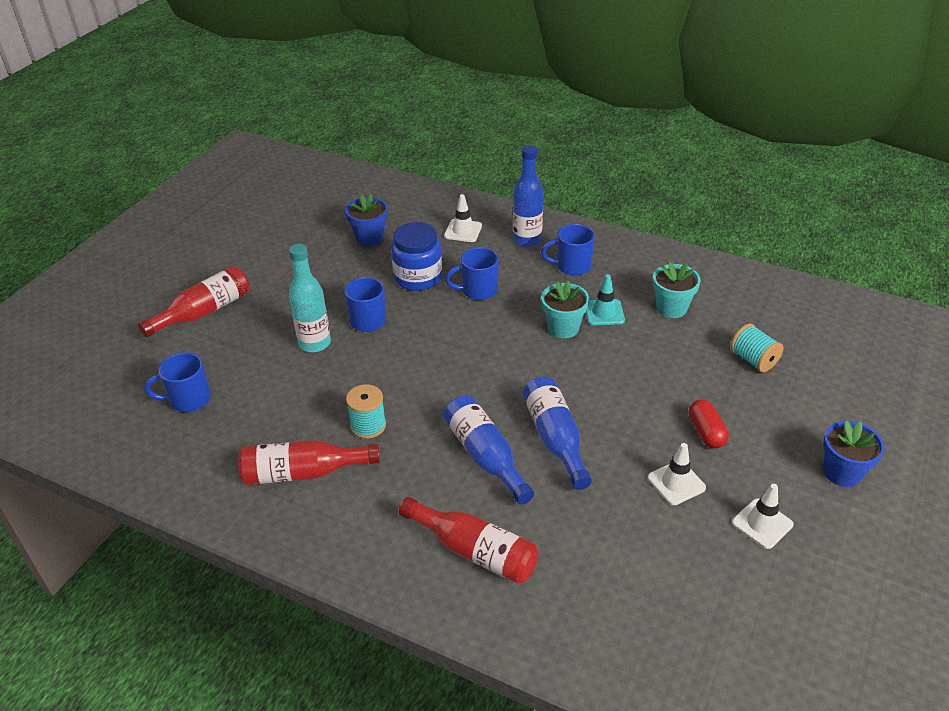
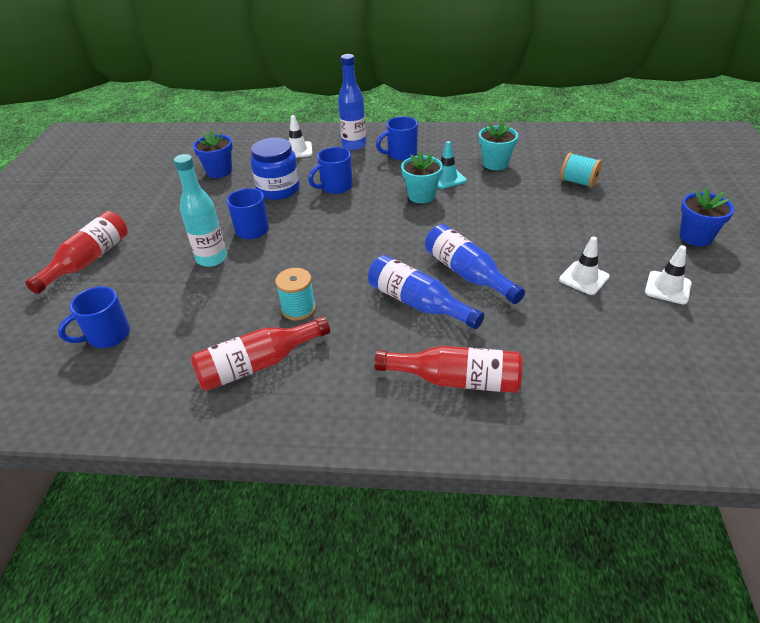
camera: 20 degrees left, 0 degrees up
(706, 432) = (580, 237): red capsule -> none

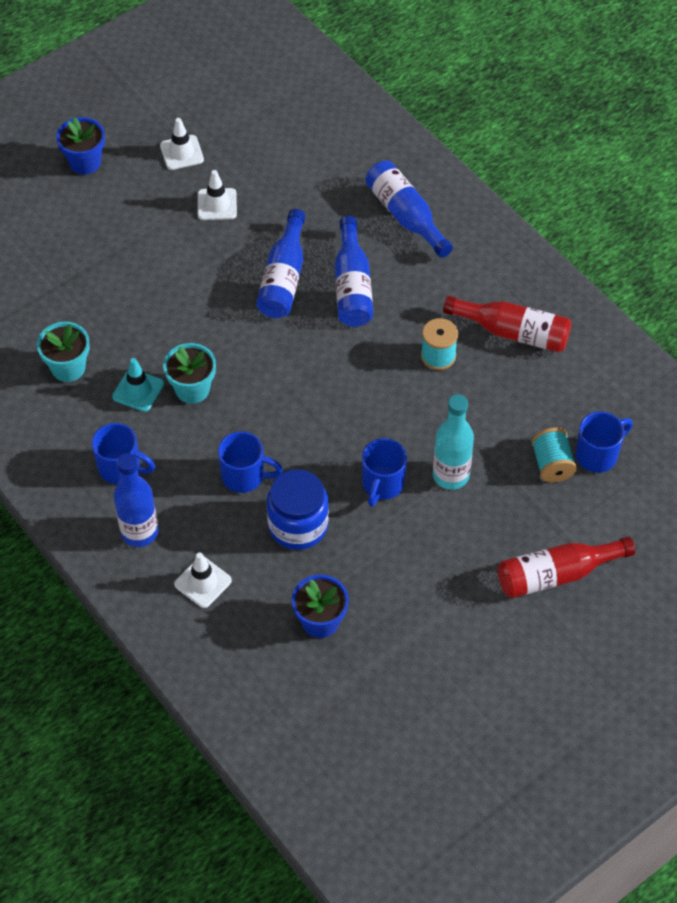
camera: 135 degrees left, 15 degrees up
(107, 336) = (598, 454): blue mug -> blue mug turned 45 degrees counterclockwise
(456, 380) = (406, 216): red bottle -> blue bottle
(578, 182) = (50, 280): turquoise spool -> turquoise spool (552, 464)

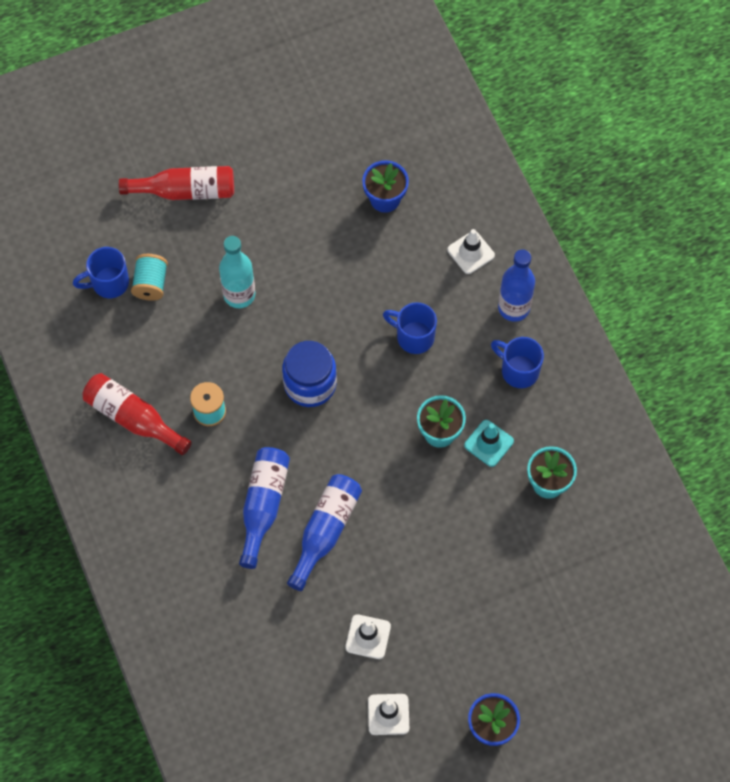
camera: 165 degrees left, 10 degrees up
(298, 525) = (380, 282): blue jar -> blue jar (310, 384)
(382, 484) = (299, 300): blue mug -> none
(406, 216) = (186, 574): blue bottle -> none

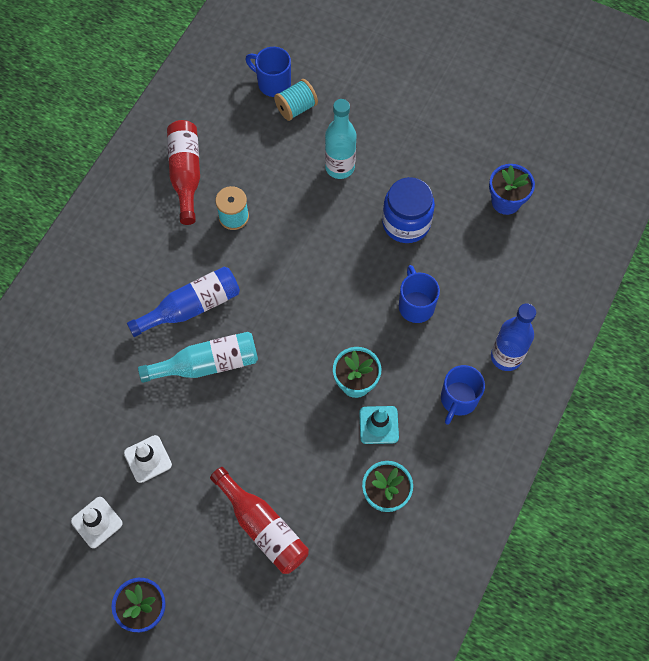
camera: 50 degrees right, 0 degrees up
(185, 191) = (385, 75): red bottle -> red bottle (263, 527)
(310, 384) = (313, 265): blue jar -> blue jar (406, 223)
(325, 531) = (207, 364): blue bottle -> turquoise bottle
(471, 252) = (521, 292): white traffic cone -> none
(518, 370) = (458, 400): blue mug -> blue mug turned 150 degrees counterclockwise

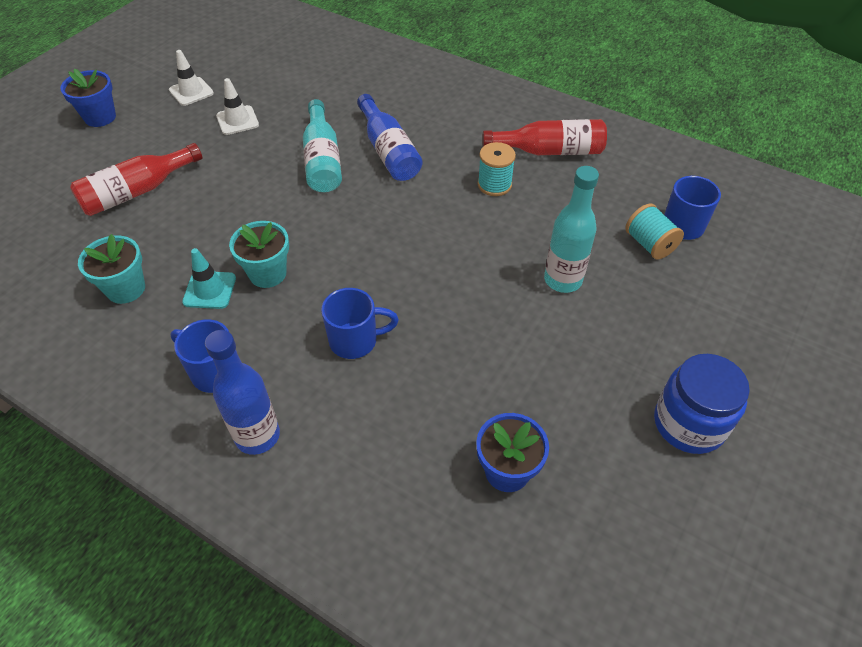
camera: 95 degrees right, 15 degrees down
(406, 223) = (477, 342): blue jar -> blue jar (689, 423)

